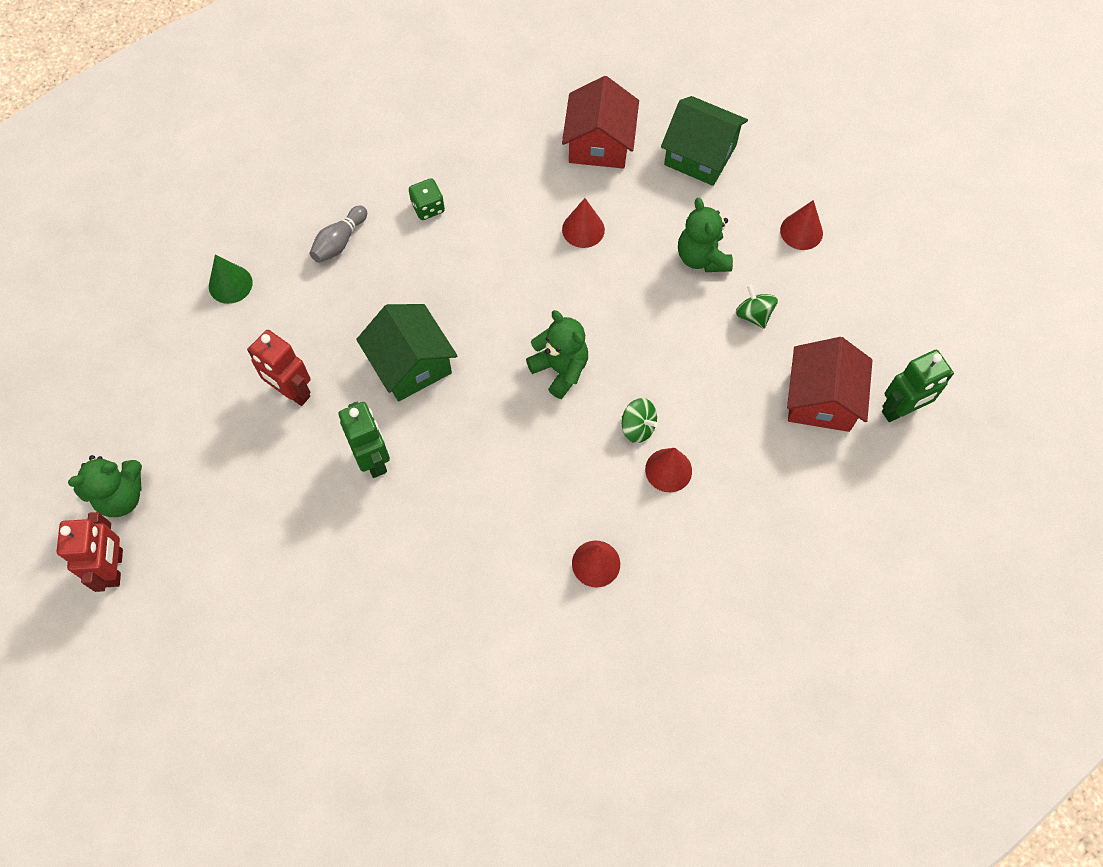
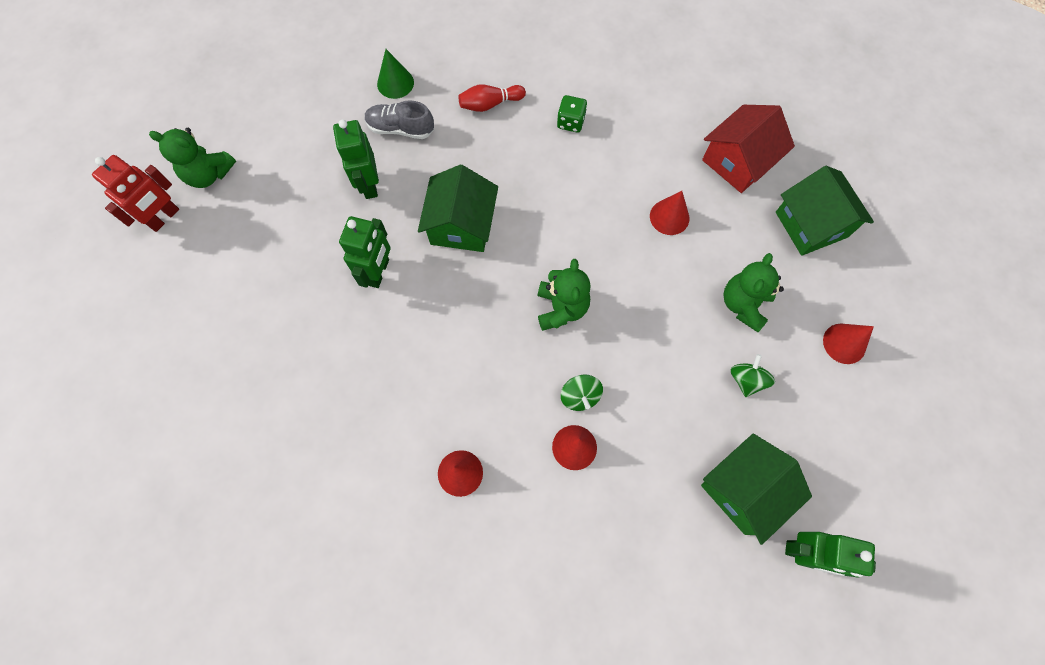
camera: 40 degrees right, 5 degrees up
(275, 321) = (400, 128): none -> grey shoe
(292, 392) = (369, 185): red robot -> green robot
(339, 242) = (490, 104): grey bowling pin -> red bowling pin
(821, 399) = (743, 490): red house -> green house

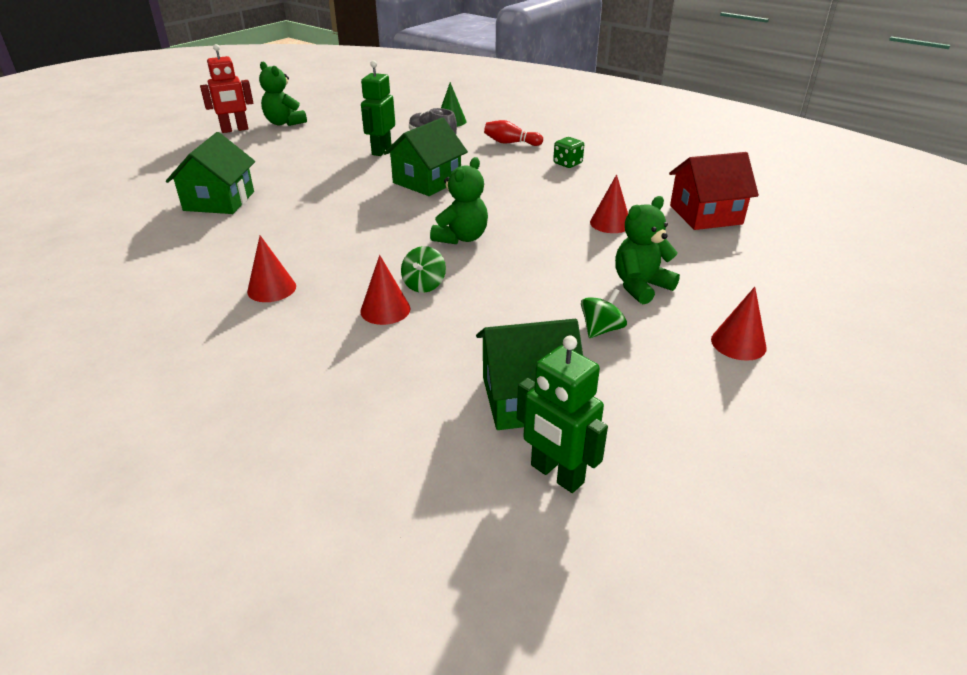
camera: 30 degrees right, 35 degrees down
(379, 272) = (339, 183): green robot -> none
(811, 224) = (757, 264): green house -> green house (219, 201)

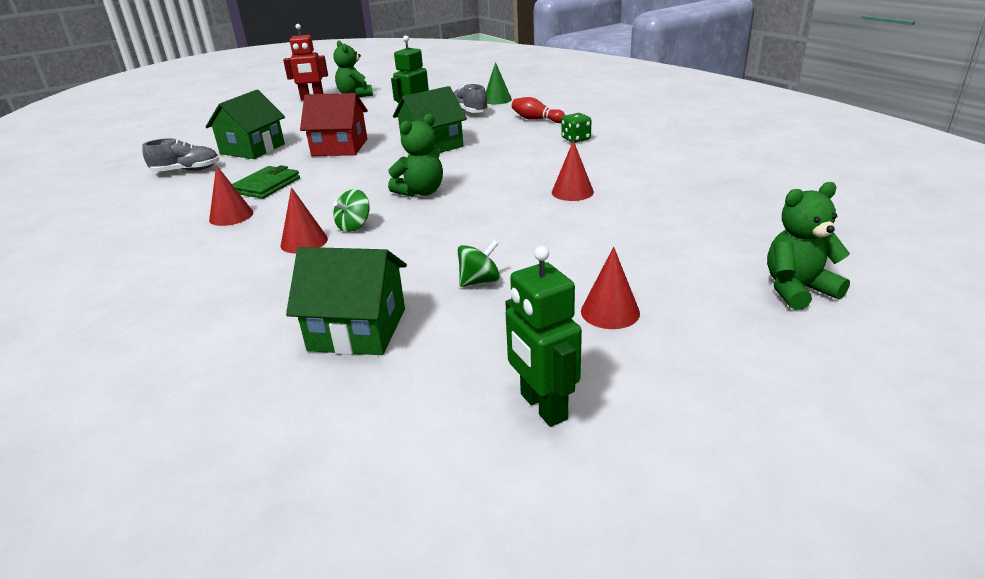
camera: 20 degrees right, 5 degrees down
(159, 236) = (186, 171): none -> grey shoe
(280, 246) = (267, 185): none -> green wallet
(556, 474) = (324, 397): green robot -> green robot (542, 407)
(640, 286) = (553, 249): green teddy bear -> green teddy bear (797, 290)
(705, 215) = (679, 192): red house -> red house (340, 147)

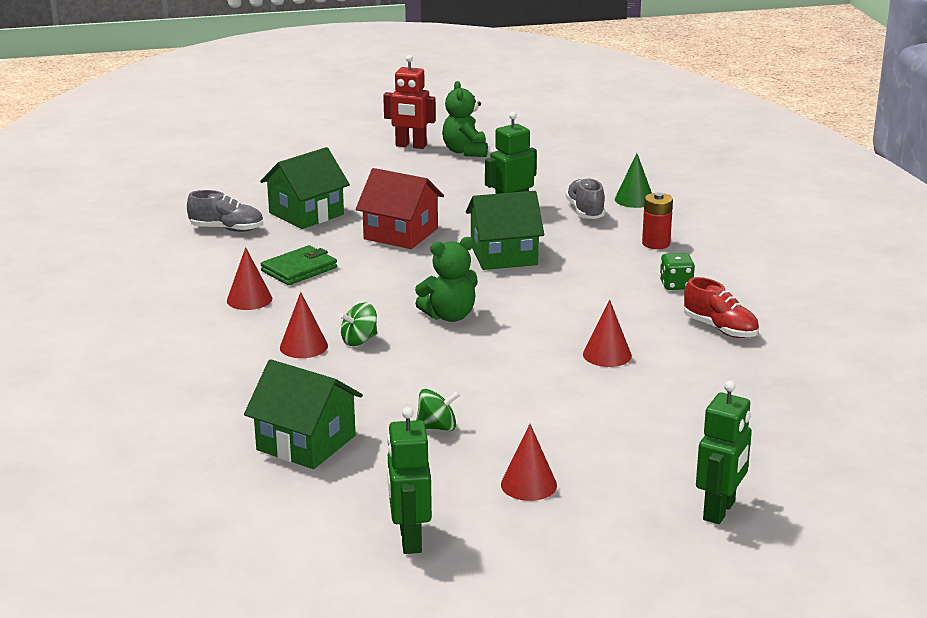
camera: 20 degrees right, 5 degrees down
(536, 119) = (656, 243): red bowling pin -> red battery
(636, 158) = (720, 329): none -> red shoe
(797, 290) = (720, 511): green teddy bear -> green robot

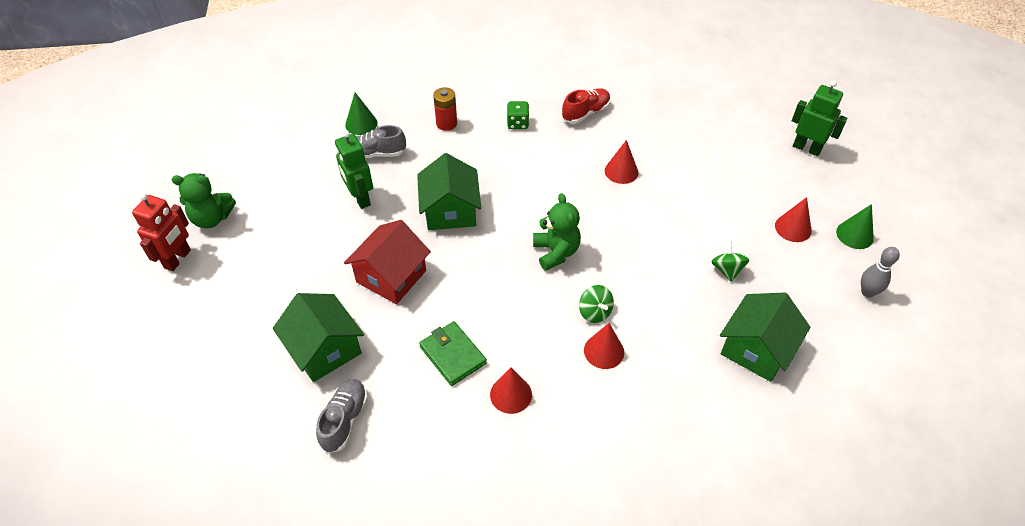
camera: 85 degrees left, 25 degrees up
(409, 540) = (867, 292): green robot -> grey bowling pin
(526, 540) = (854, 235): none -> green cone

